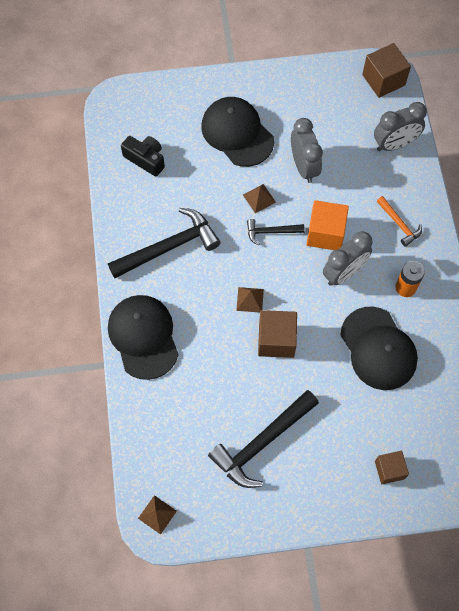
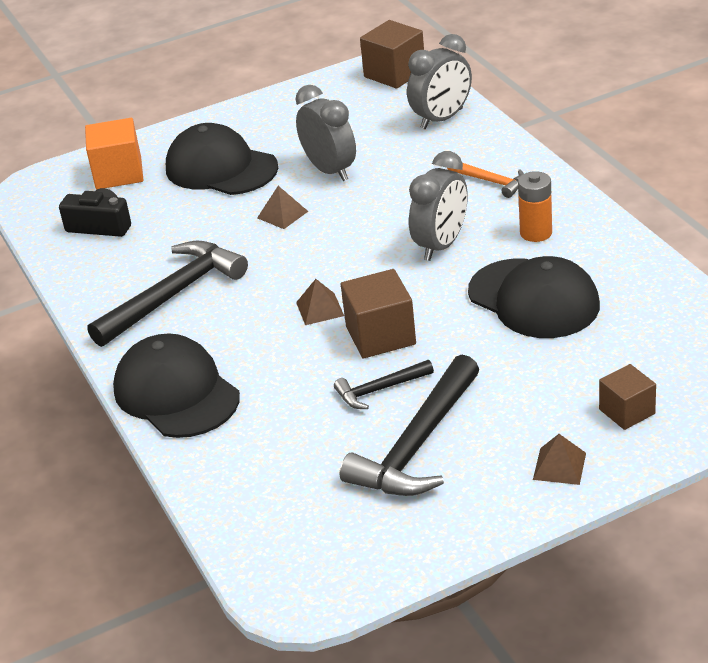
camera: 15 degrees left, 30 degrees down
(157, 514) = (291, 578): brown pyramid -> brown pyramid (559, 466)
(271, 232) = (316, 239): black hammer -> black hammer (380, 389)
(325, 233) = (394, 218): orange cube -> orange cube (118, 173)

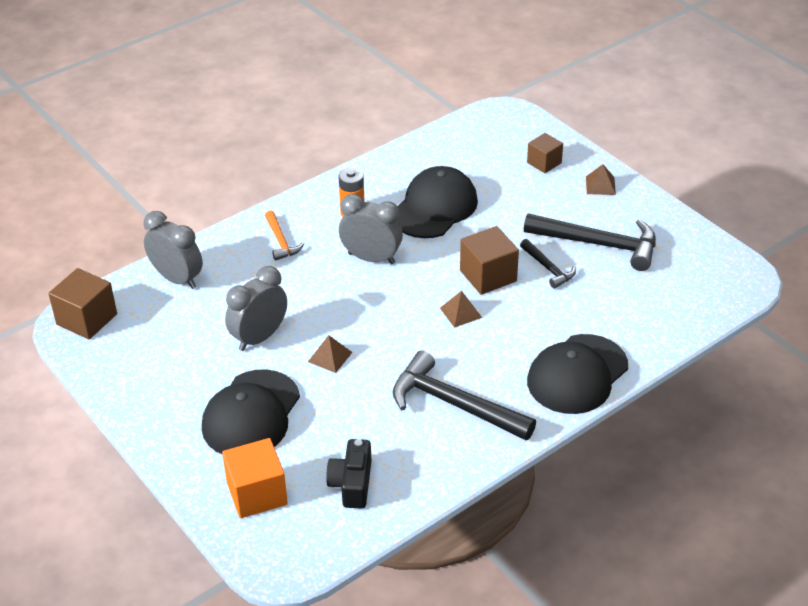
camera: 105 degrees left, 5 degrees up
(491, 181) = (281, 241): orange hammer -> orange hammer turned 135 degrees clockwise

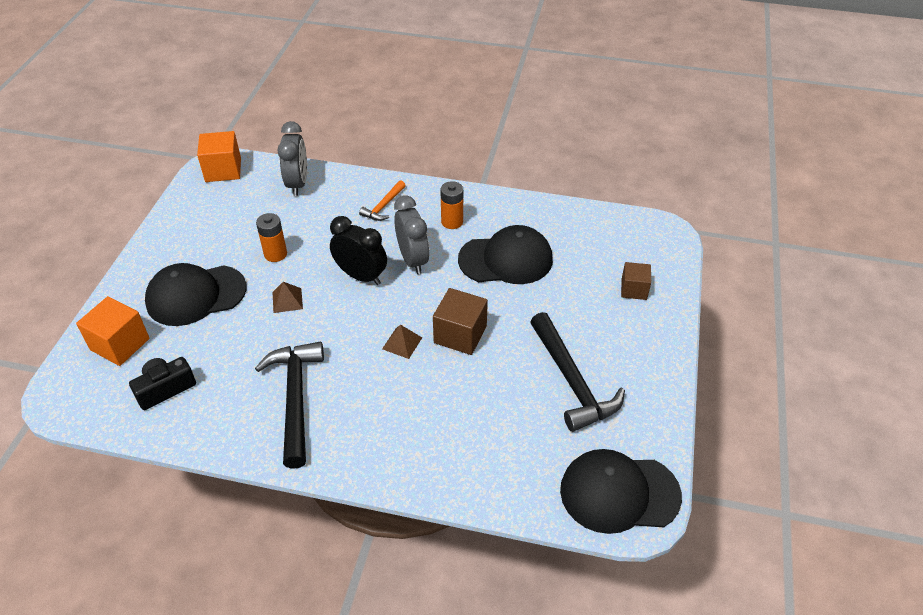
camera: 50 degrees right, 5 degrees up
(87, 319) = (223, 170): brown cube -> orange cube
(259, 337) = (275, 254): grey clock -> orange battery
(354, 298) = (361, 276): none -> black clock
(548, 268) = (507, 365): black hammer -> none
(577, 374) = (396, 458): black cap -> black cap (619, 493)
(600, 185) = (648, 340): brown pyramid -> none

